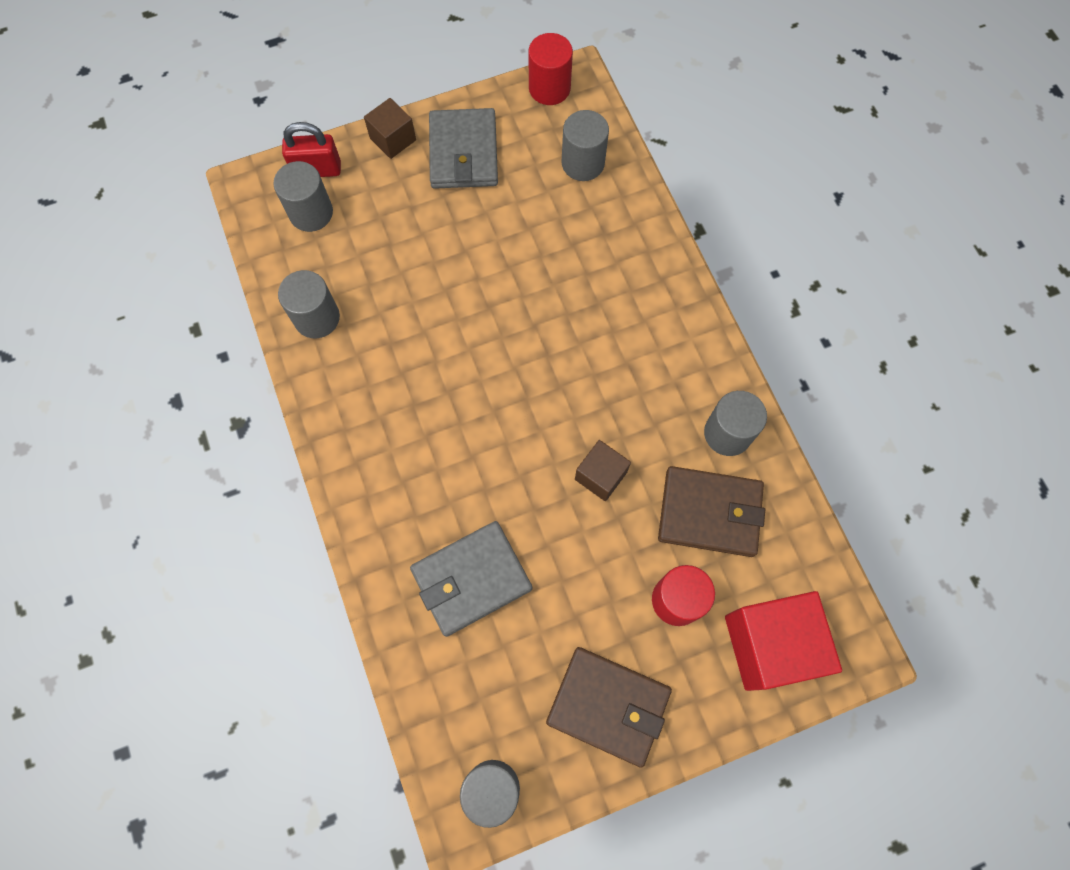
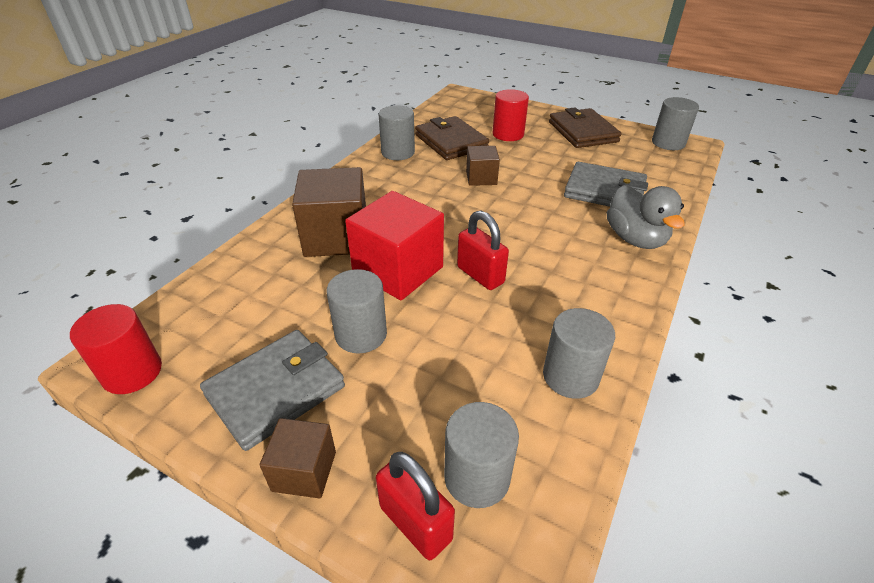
camera: 130 degrees left, 30 degrees down
(383, 518) = (635, 239): none -> grey duck
(457, 346) = (480, 275): none -> red padlock
(583, 163) = (226, 299): grey cylinder -> grey cylinder (361, 334)
(604, 276) = (336, 237): none -> brown cube
(770, 644) = (489, 109): red cube -> red cube (398, 270)

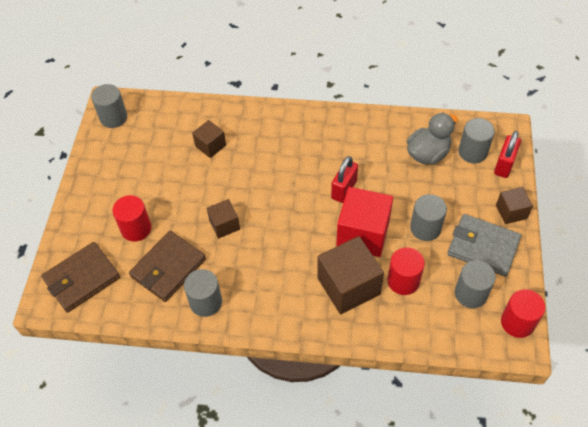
camera: 110 degrees left, 15 degrees up
(302, 282) = (403, 281): none -> red cylinder
(570, 376) = (399, 132): grey cylinder -> grey cylinder (470, 294)
(582, 132) = (111, 175): brown wallet -> brown wallet (82, 279)
(604, 191) = (210, 146): grey wallet -> brown cube
(635, 239) = (265, 122): grey duck -> grey duck (428, 154)

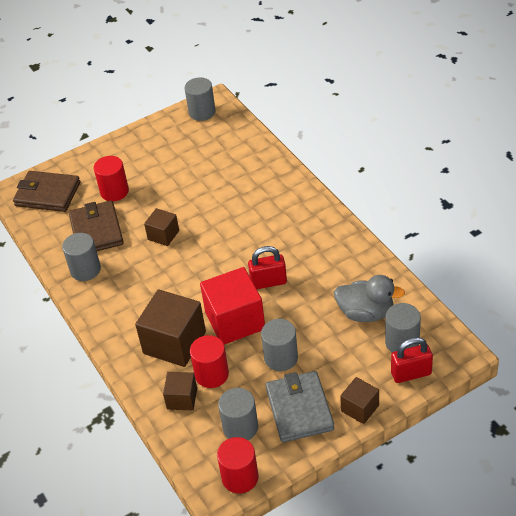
camera: 55 degrees right, 10 degrees down
(168, 268) = (96, 230): brown wallet -> brown wallet turned 75 degrees clockwise
(210, 146) = (230, 179): brown cube -> brown cube (182, 399)

